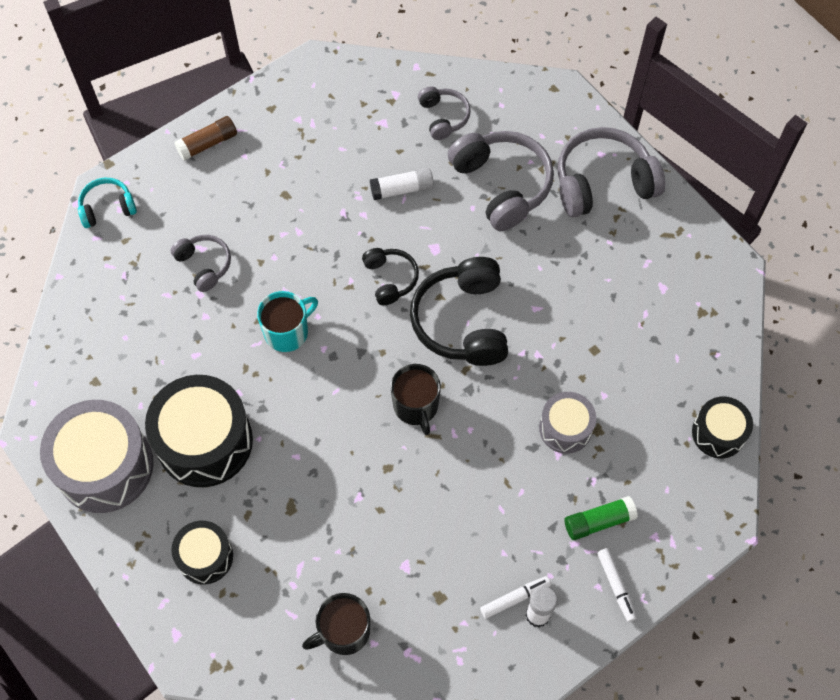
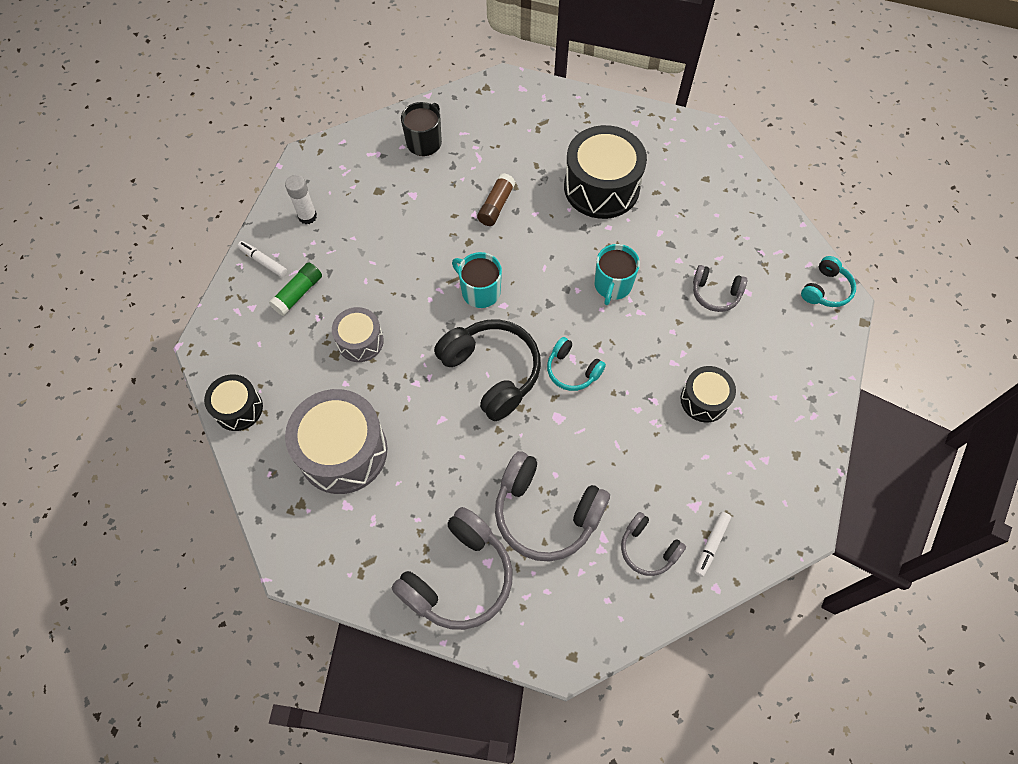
camera: 145 degrees right, 0 degrees up
(105, 466) = (648, 139): grey drum -> grey drum (343, 451)
(205, 557) = (541, 131): black drum -> black drum (704, 400)
(208, 144) = (811, 388): brown glue stick -> brown glue stick (496, 205)
(390, 279) = (572, 370): black headphones -> turquoise headphones
(402, 189) = (625, 452): white glue stick -> none
(416, 406) = (480, 291): black mug -> turquoise mug
(515, 598) = (328, 217): white marker -> white marker (711, 545)

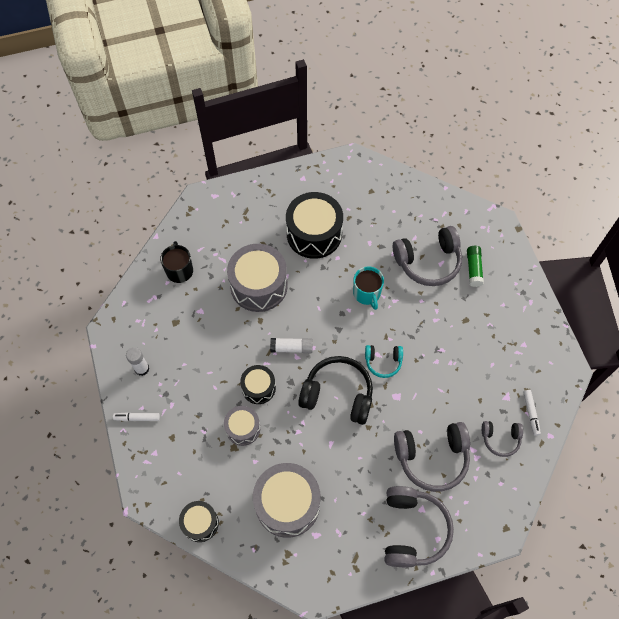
camera: 35 degrees left, 0 degrees up
(298, 293) = (178, 424): green glue stick -> green glue stick (473, 269)
(480, 291) = (291, 348): turquoise mug -> white glue stick
(496, 205) = (259, 285): brown glue stick -> grey drum
(704, 400) = (468, 331): black drum -> black drum (258, 388)
(715, 294) = (428, 262): grey headphones -> grey headphones, size x1.83
(826, 289) = (485, 221): turquoise headphones -> none

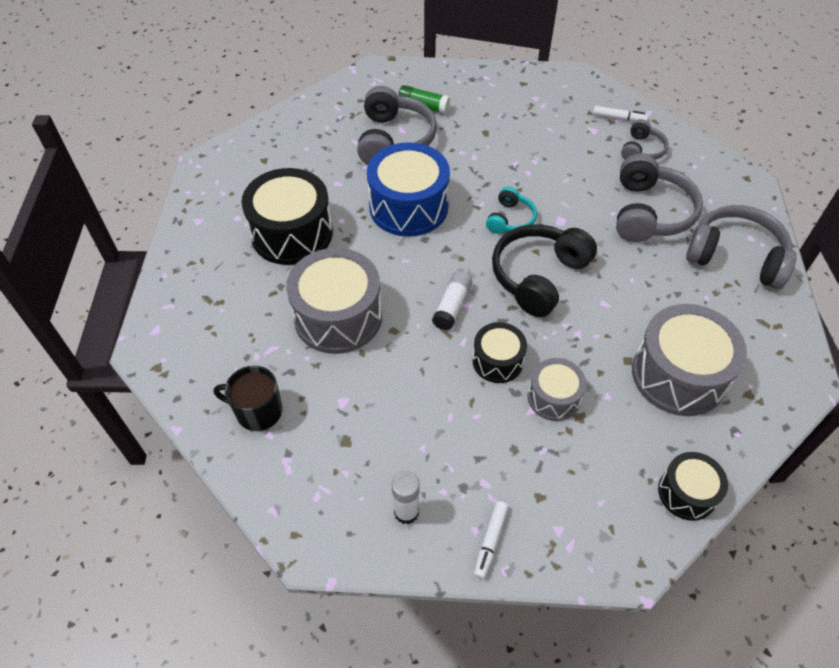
camera: 70 degrees left, 10 degrees down
(367, 293) = (408, 207): turquoise mug -> blue drum

